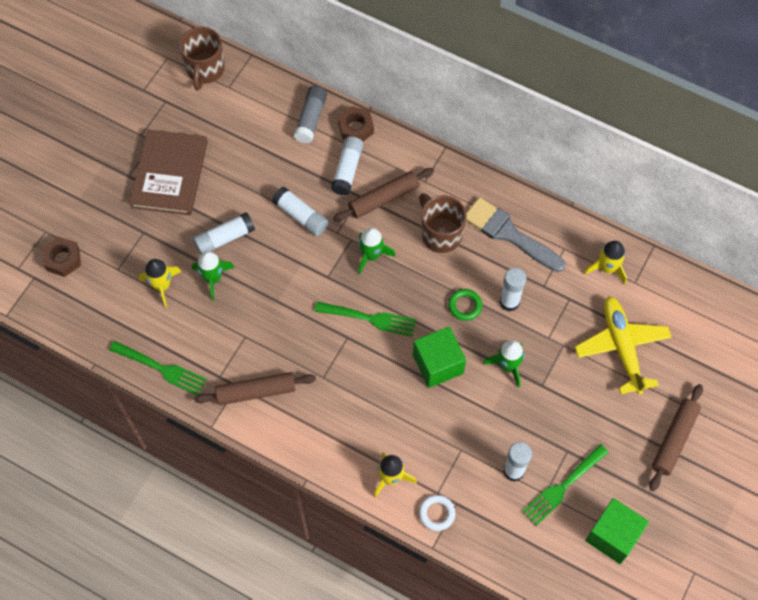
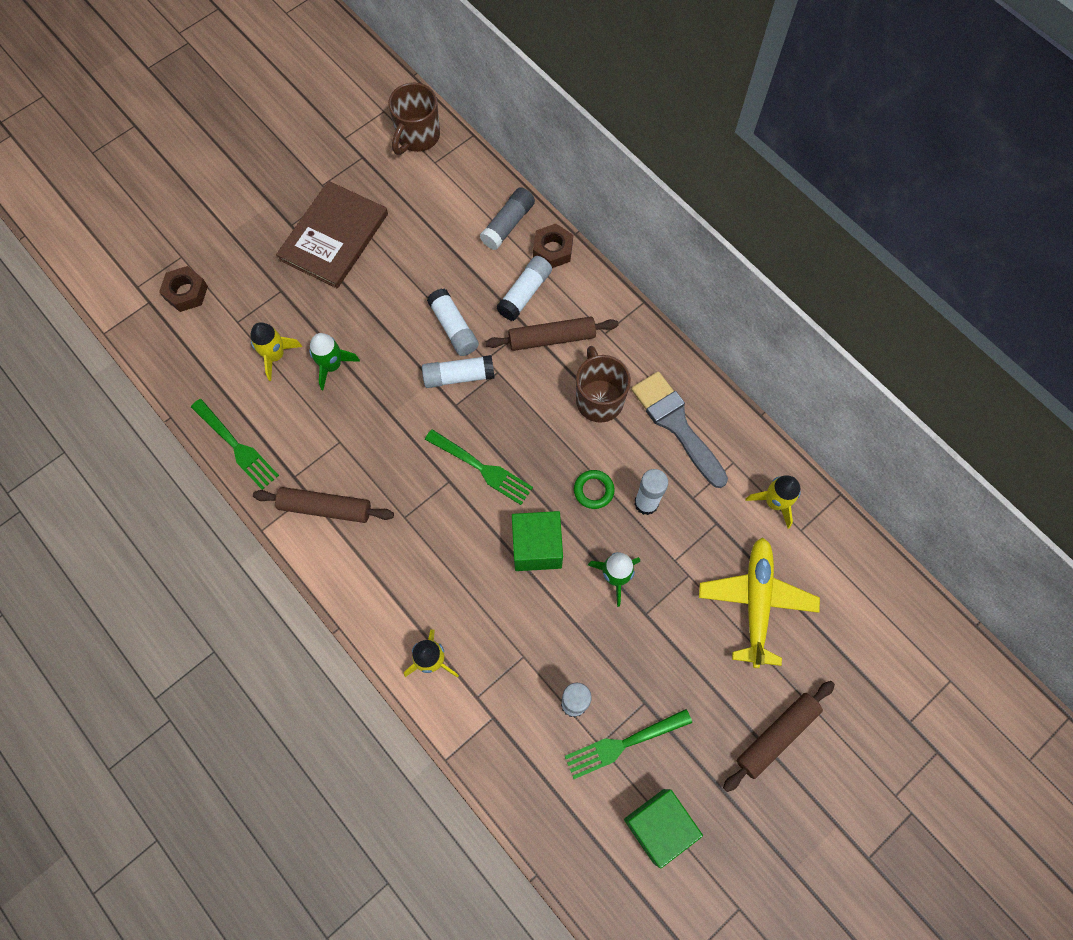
camera: 20 degrees right, 5 degrees up
(224, 238) = (362, 325): white glue stick -> white glue stick (458, 376)
(371, 255) = (512, 397): green rocket -> none
(436, 513) = (466, 721): white ring -> none

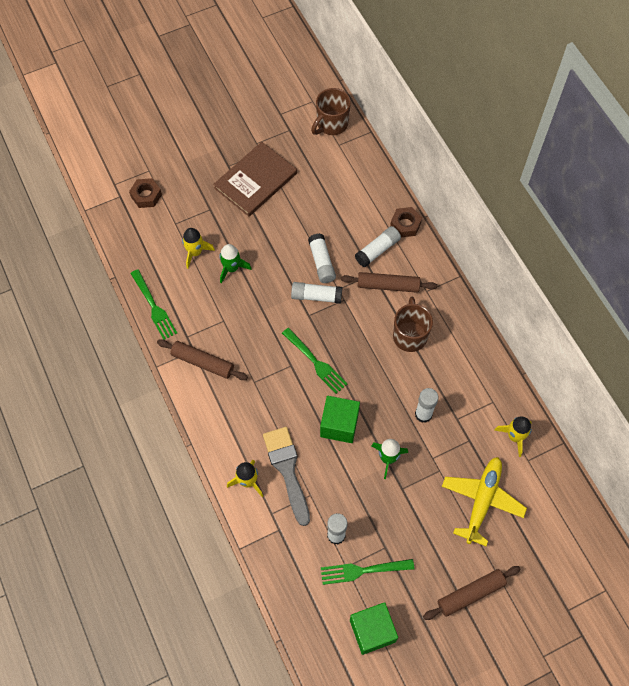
camera: 15 degrees right, 5 degrees down
(508, 224) = (379, 200): grey glue stick -> none
(593, 490) = (389, 396): green ring -> none
(676, 424) = (459, 366): grey brush -> grey brush (287, 470)

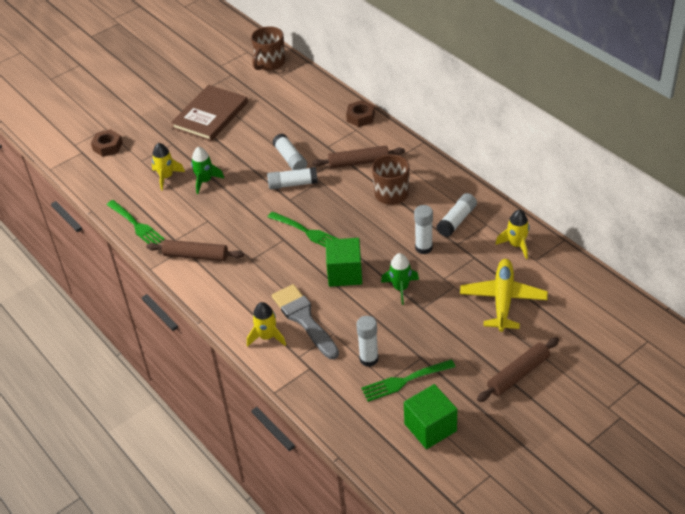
camera: 10 degrees left, 20 degrees down
(377, 250) = (340, 140): white glue stick -> white glue stick (457, 220)

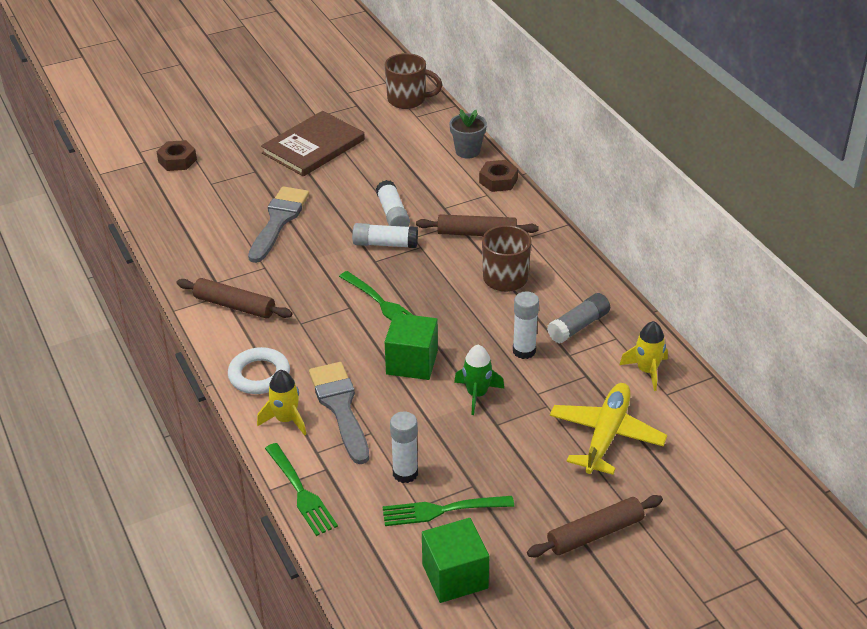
camera: 10 degrees right, 5 degrees down
(136, 225) = (176, 256): green fork -> green fork (301, 492)
(166, 177) = (233, 207): yellow rocket -> none
(205, 181) = (278, 221): green rocket -> grey brush
(234, 306) = (259, 375): none -> white ring
(270, 63) = (408, 100): brown mug -> brown mug turned 120 degrees counterclockwise
(329, 97) = (467, 151): none -> grey flower pot
(457, 220) = (578, 326): white glue stick -> grey glue stick

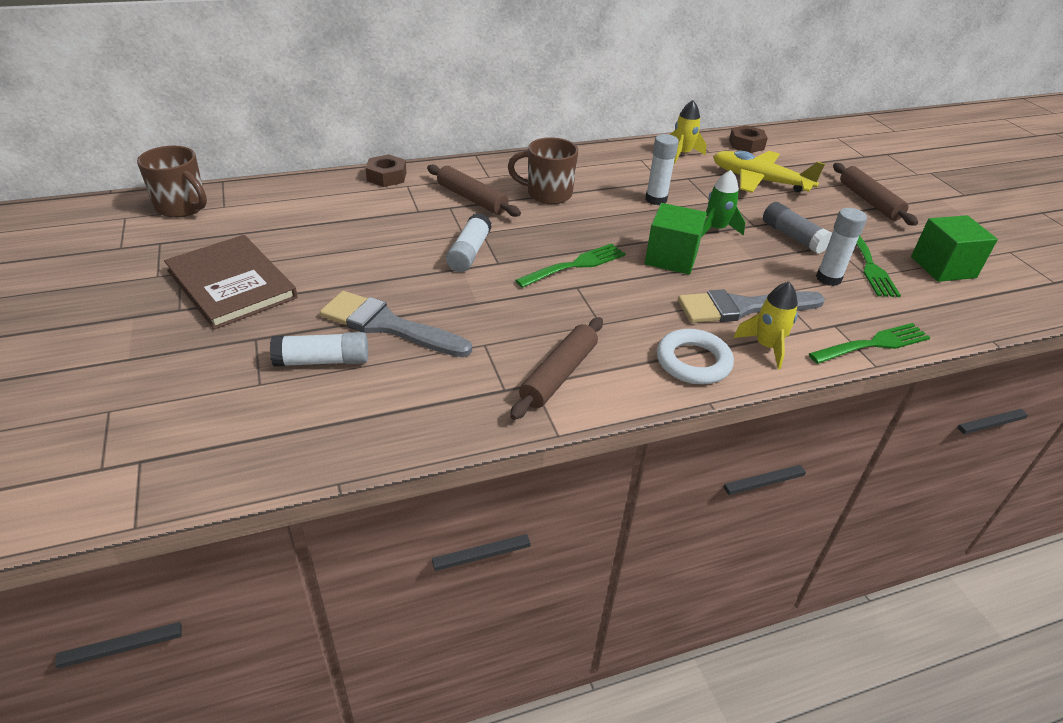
camera: 85 degrees left, 0 degrees up
(177, 160) = (167, 419): brown nut -> brown nut (746, 144)
(392, 214) = (415, 242): white glue stick -> white glue stick (323, 361)
(408, 100) = (182, 207): brown mug -> brown mug turned 105 degrees clockwise
(467, 151) = (321, 185): grey flower pot -> none
(477, 233) = (472, 199): brown rolling pin -> brown rolling pin turned 60 degrees counterclockwise
(578, 326) = (624, 171): grey glue stick -> grey glue stick (793, 237)

